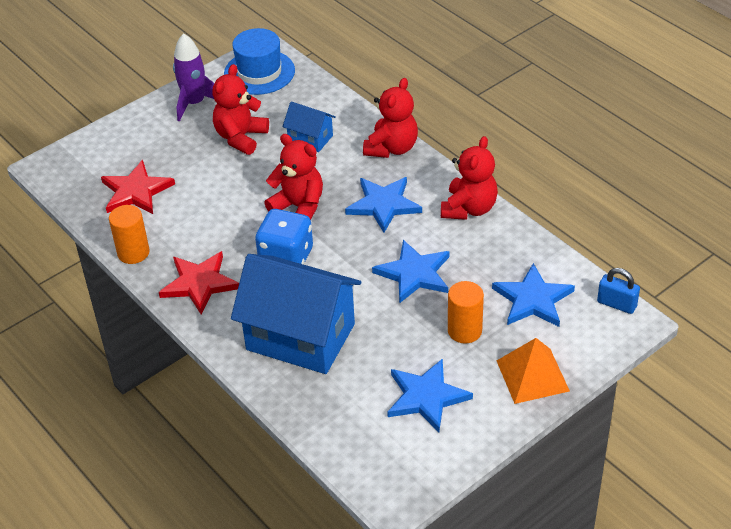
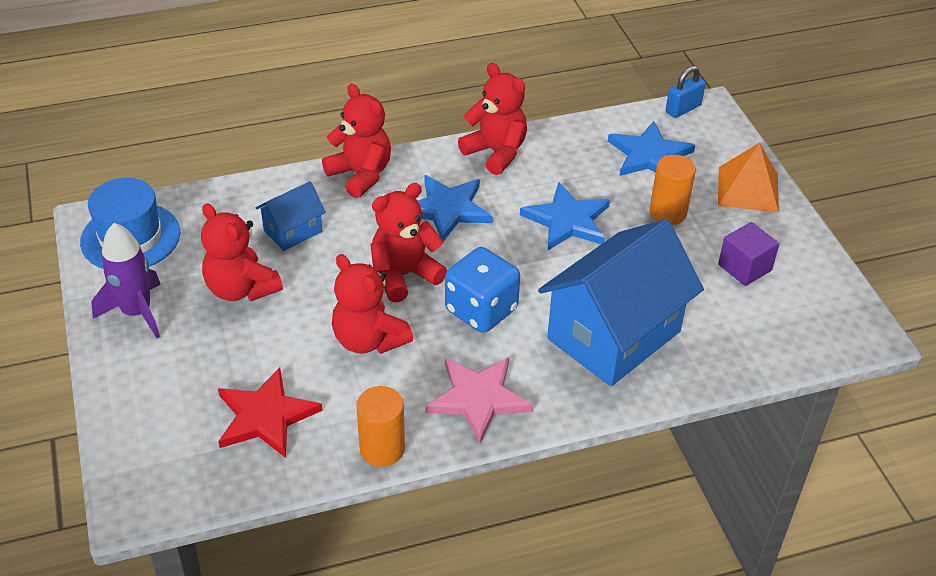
camera: 70 degrees left, 0 degrees up
(199, 283) = (478, 398): red star -> pink star
(226, 212) = (369, 340): none -> red teddy bear
(426, 397) = (744, 267): blue star -> purple cube

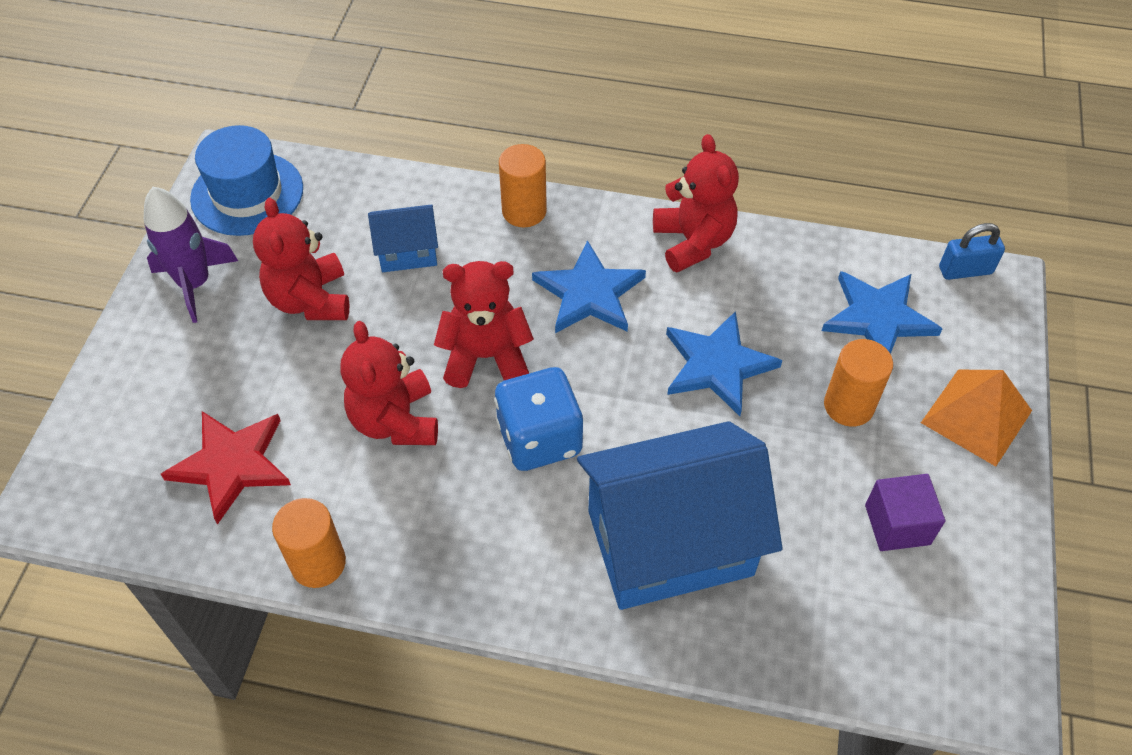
camera: 30 degrees right, 10 degrees up
(360, 175) = (524, 211): red teddy bear -> orange cylinder
(478, 398) = (460, 550): pink star -> none

